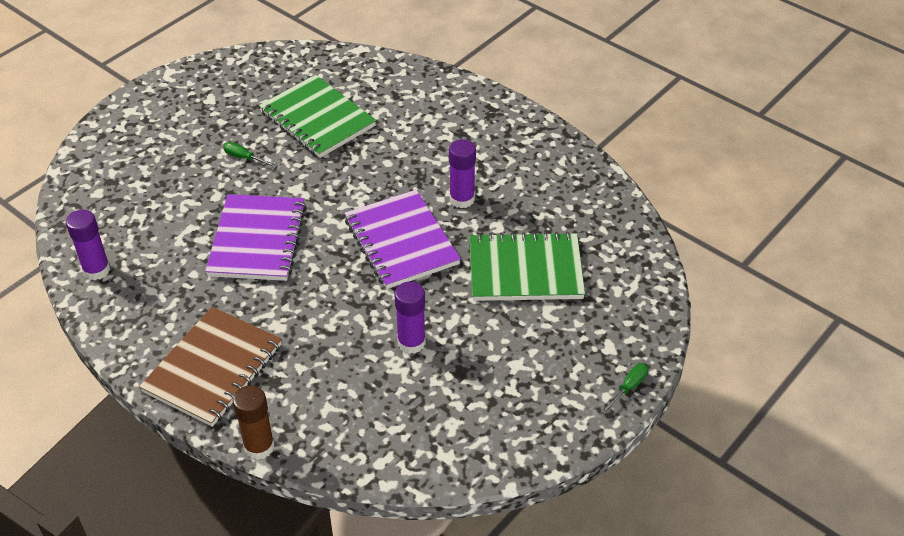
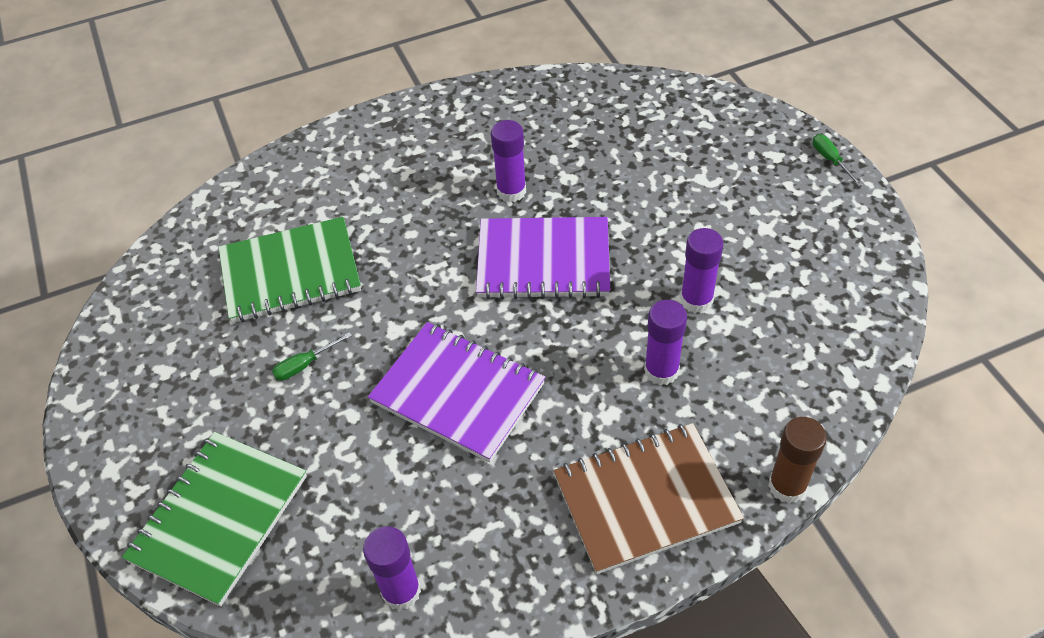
camera: 60 degrees left, 5 degrees up
(213, 368) = (645, 499): brown notebook -> brown notebook turned 75 degrees counterclockwise
(330, 342) = (661, 371): none -> purple glue stick
(525, 270) = (643, 178): green notebook -> green notebook (219, 518)

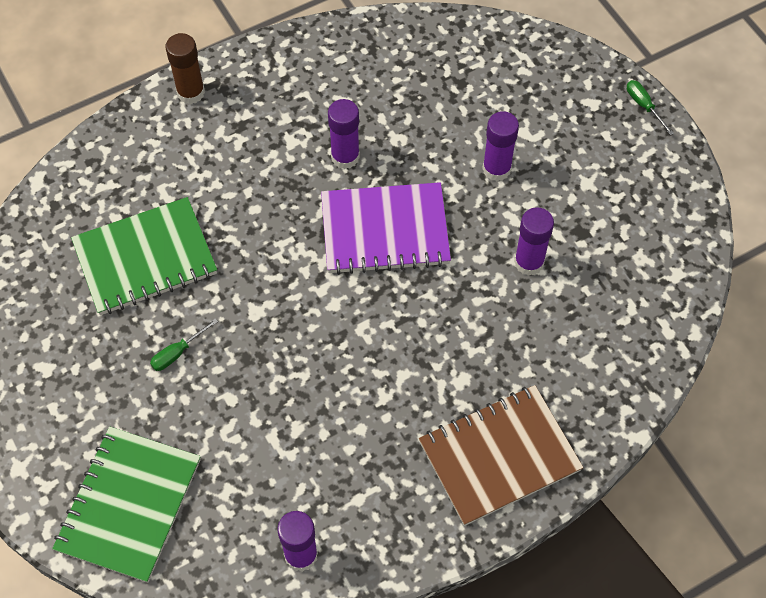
camera: 10 degrees left, 10 degrees up
(458, 393) = (323, 370): purple notebook -> none
(661, 371) = (503, 335): purple glue stick -> purple glue stick (496, 169)
(787, 486) = (617, 434): brown glue stick -> brown glue stick (191, 92)

